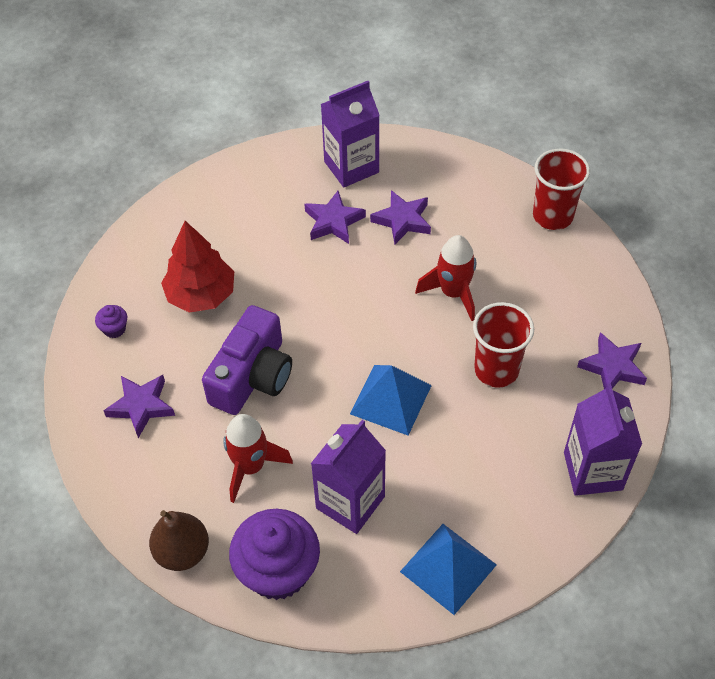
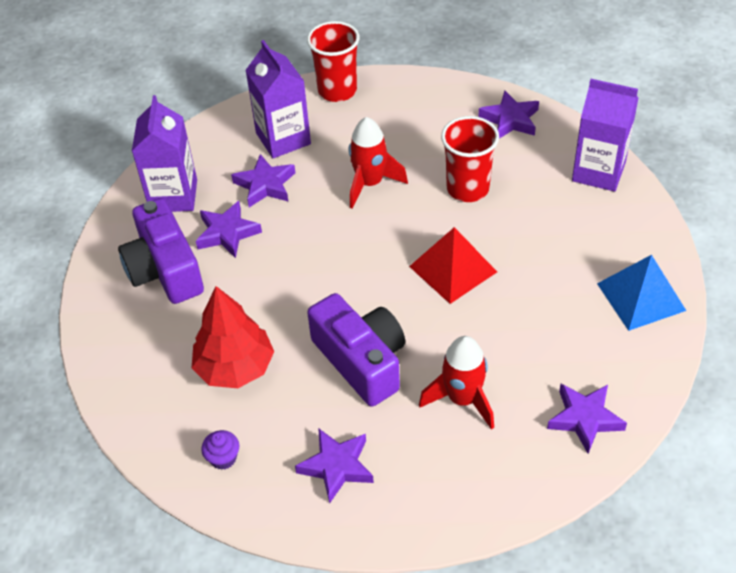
camera: 60 degrees left, 5 degrees down
(182, 552) = (525, 489): brown pear -> none
(272, 201) = (165, 269): none -> purple camera
(278, 571) = (585, 419): purple cupcake -> purple star
(350, 502) = (542, 338): purple carton -> purple carton (283, 139)
(390, 399) = (452, 269): blue pyramid -> red pyramid

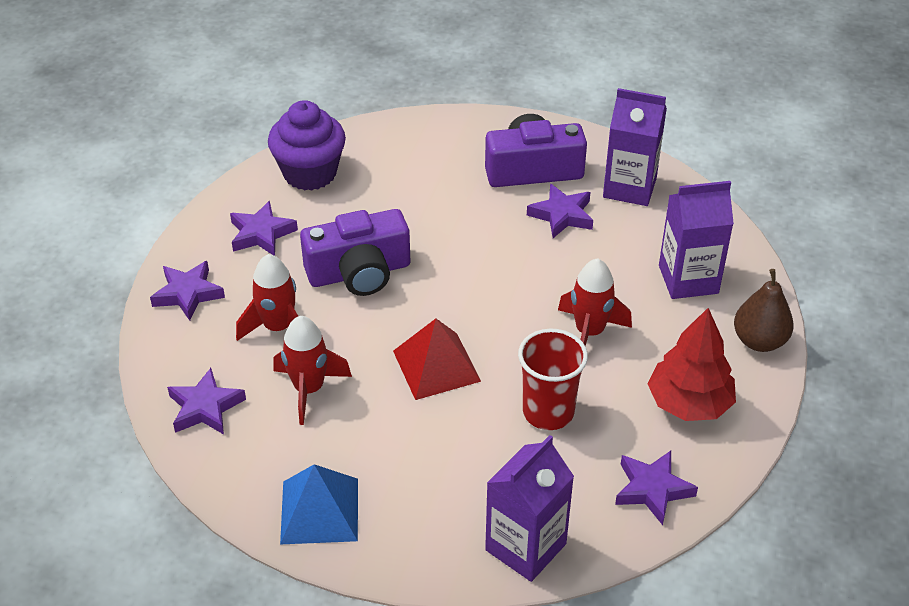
camera: 105 degrees right, 5 degrees down
(223, 458) = (310, 173): purple cupcake -> purple cupcake, size x2.39
(235, 368) = (396, 194): red tree -> red tree (689, 403)
(265, 185) = (619, 253): purple star -> purple star (188, 294)
(337, 91) = (759, 341): red cup -> brown pear
(524, 348) = (309, 389): none -> red rocket

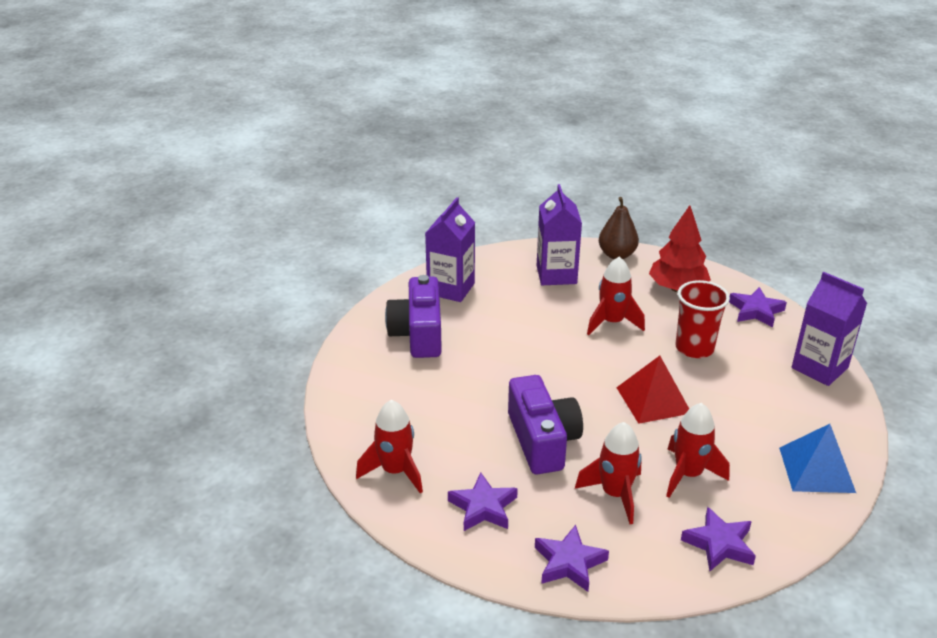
camera: 85 degrees left, 10 degrees down
(310, 173) = (395, 471): purple cupcake -> red rocket
(562, 215) = (479, 324): purple star -> none

